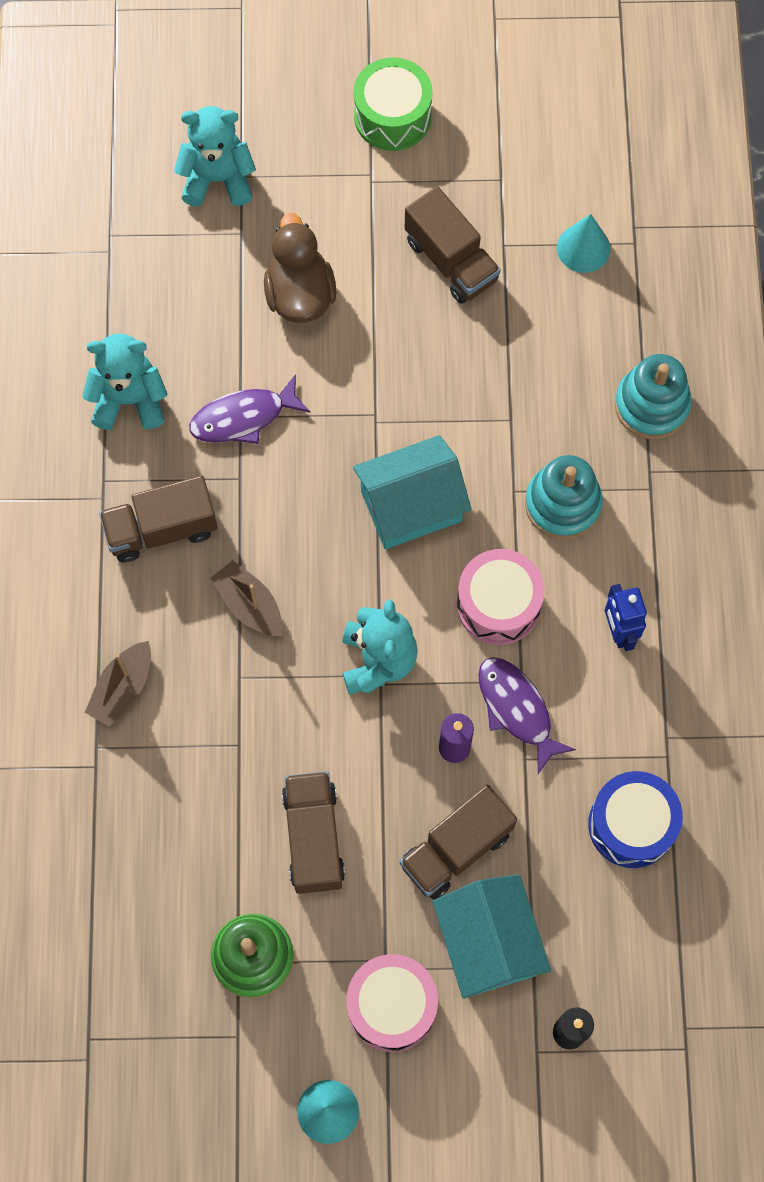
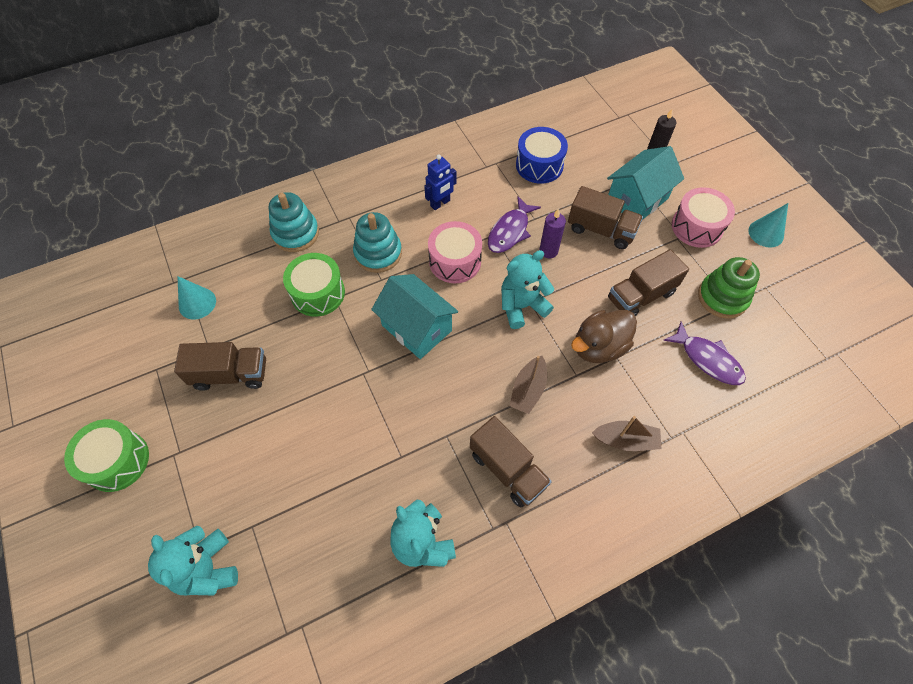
camera: 115 degrees left, 10 degrees down
(243, 417) = (401, 454): purple fish -> purple fish (707, 359)
(300, 294) = (290, 460): brown duck -> brown duck (599, 347)
(451, 261) = (230, 374): brown truck -> brown truck turned 60 degrees clockwise
(529, 401) = (318, 293): none -> green drum

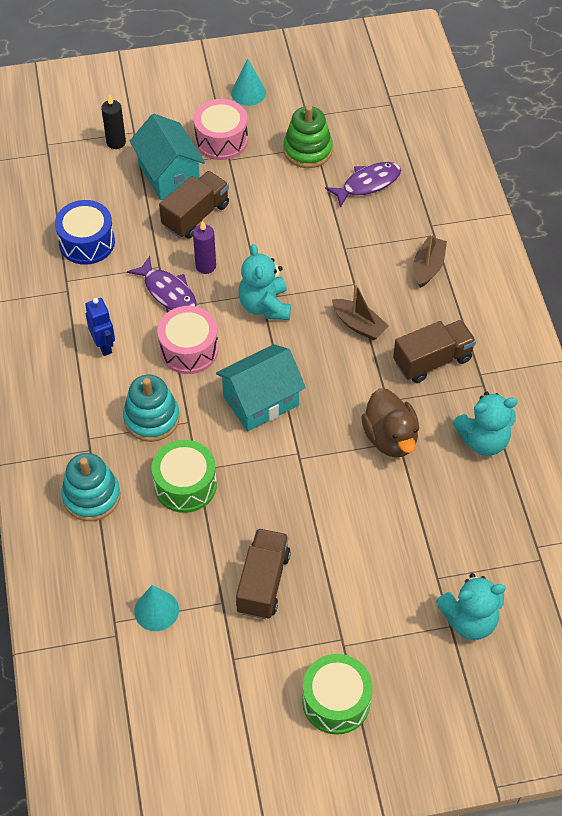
camera: 75 degrees left, 5 degrees down
(599, 347) = (330, 258): brown duck -> brown duck (390, 438)
(641, 296) = (285, 209): brown truck -> none

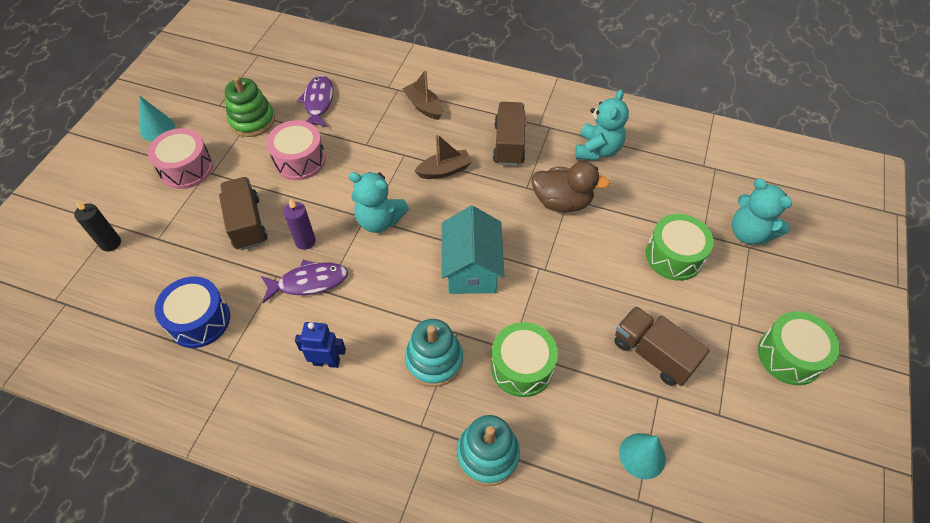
camera: 60 degrees left, 0 degrees up
(169, 174) = (186, 221): turquoise house -> none
(189, 349) = (382, 295): pink drum -> pink drum (299, 160)
(390, 561) = (674, 256): none -> green drum
(469, 620) = (749, 233): turquoise teddy bear -> turquoise teddy bear turned 120 degrees clockwise

